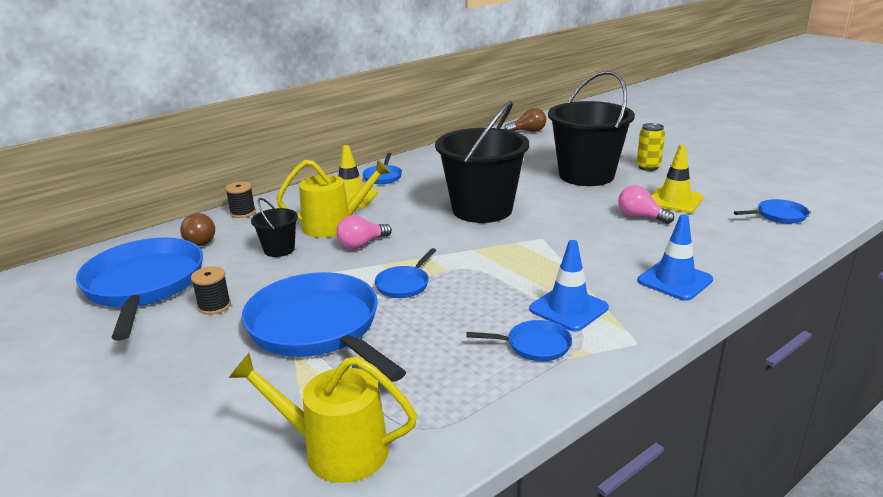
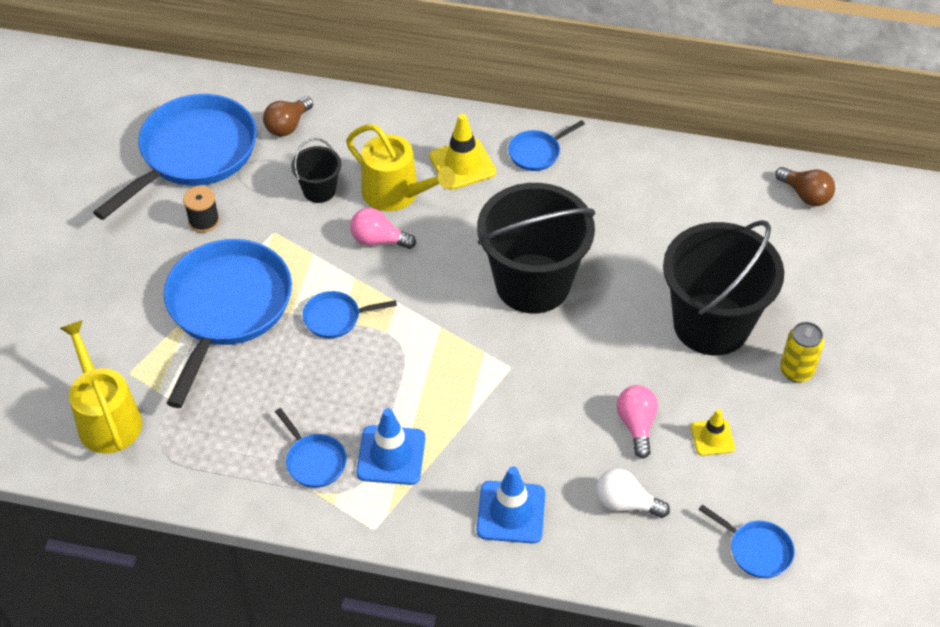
camera: 50 degrees right, 25 degrees up
(243, 213) = (360, 110): black spool -> none
(674, 200) = (712, 437): yellow traffic cone -> yellow traffic cone, size x0.61
(704, 240) = (625, 503): none -> white light bulb

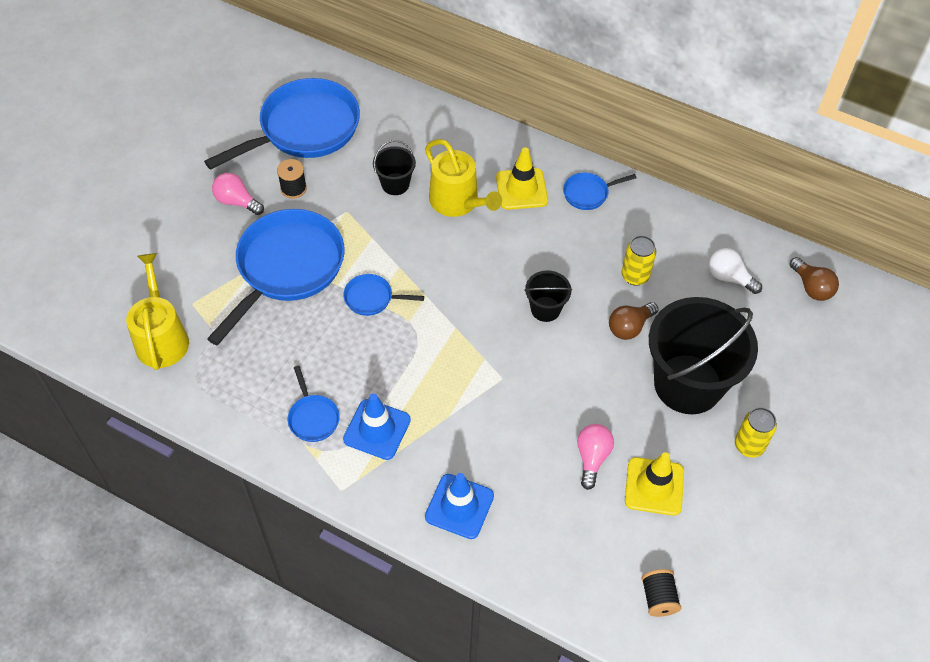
camera: 15 degrees right, 5 degrees up
(288, 125) = (388, 122): brown light bulb -> brown light bulb (629, 327)
(378, 240) = (429, 239): pink light bulb -> pink light bulb (237, 201)
(532, 283) = (545, 309): black bucket -> black bucket, size x0.46
(617, 227) = (635, 276): none -> yellow can
(625, 503) = (559, 525): white light bulb -> white light bulb (729, 278)
(712, 437) = (654, 486): yellow traffic cone -> yellow traffic cone, size x1.63
(756, 550) = (658, 598): blue pan -> black spool

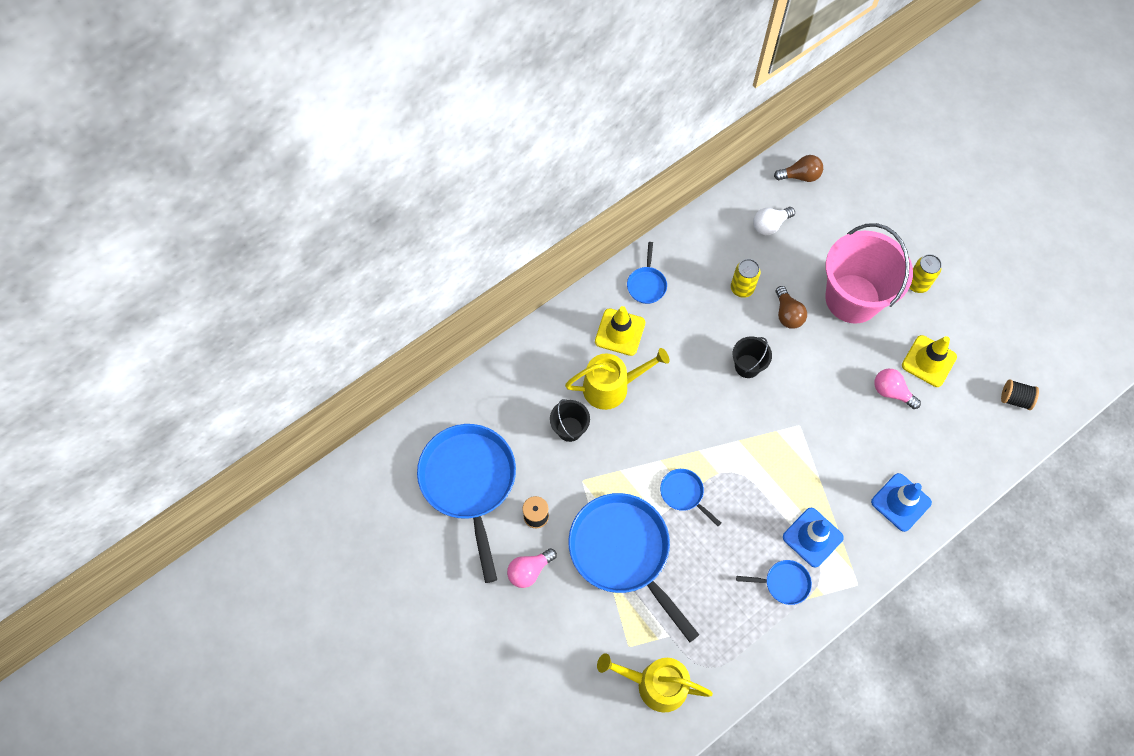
camera: 65 degrees left, 10 degrees up
(372, 298) = (684, 494): blue pan -> blue pan turned 105 degrees clockwise
(688, 384) = (852, 298): black bucket -> pink bucket

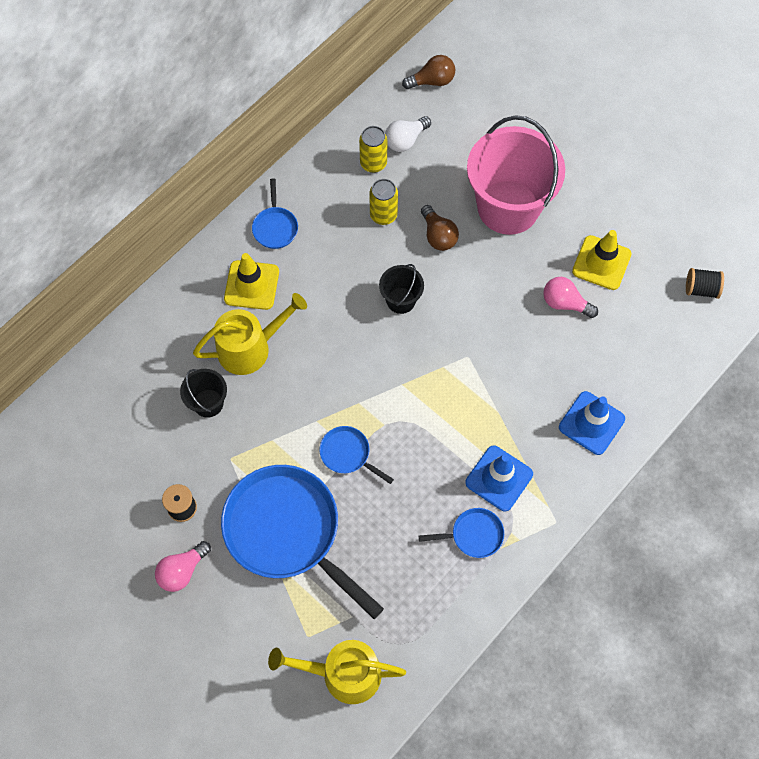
camera: 10 degrees left, 0 degrees up
(469, 482) = (100, 483): blue pan -> none
(917, 284) = (577, 180): yellow can -> yellow can (373, 163)

